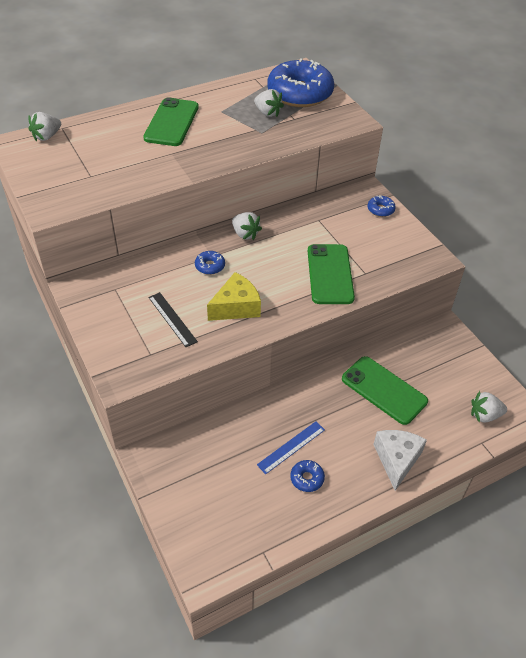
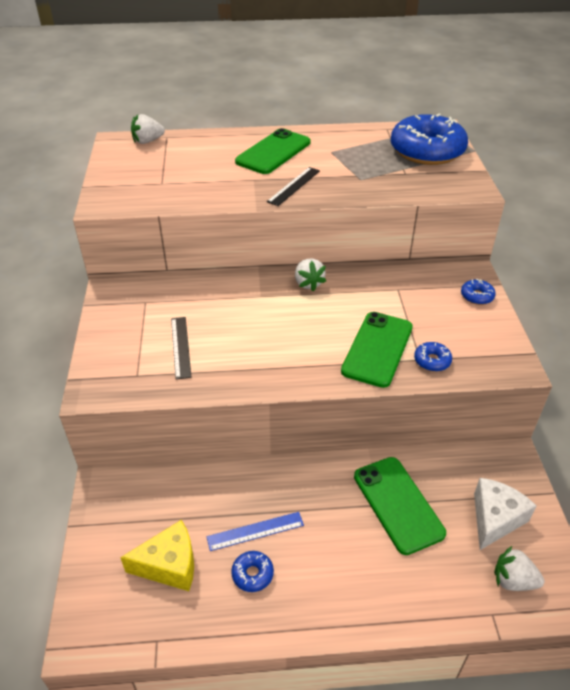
camera: 25 degrees right, 5 degrees down
(210, 152) = (294, 186): none -> black ruler
(210, 266) = (252, 305): blue donut -> blue donut (432, 361)
(236, 307) = (253, 354): yellow cheese -> yellow cheese (169, 565)
(267, 113) = (379, 162): white strawberry -> none
(397, 460) = (370, 594): white cheese -> white cheese (495, 519)

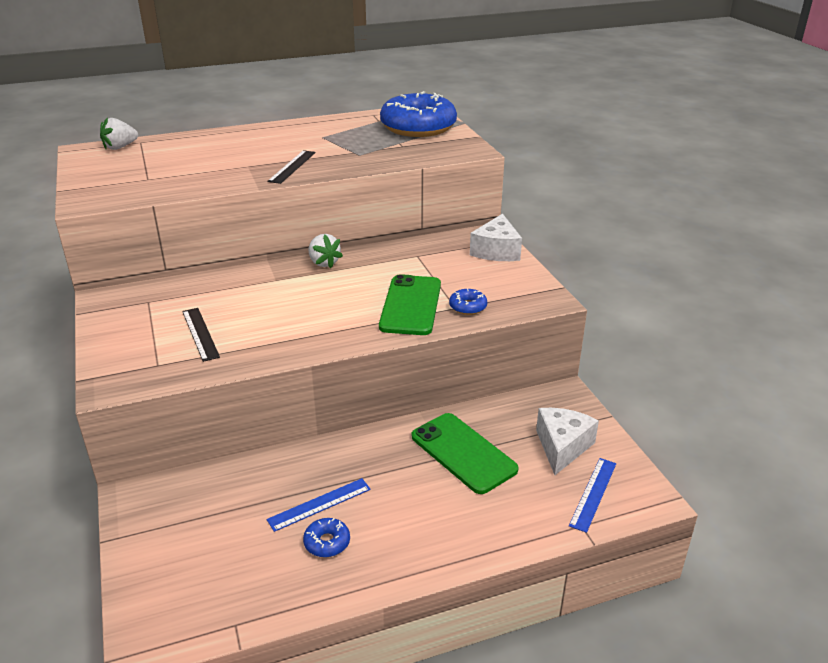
camera: 15 degrees left, 10 degrees down
(169, 565) = (231, 553): yellow cheese -> none
(273, 152) = (262, 143): green phone -> none
(477, 296) = (496, 251): blue donut -> white cheese
(513, 580) = (593, 494): white strawberry -> blue ruler

